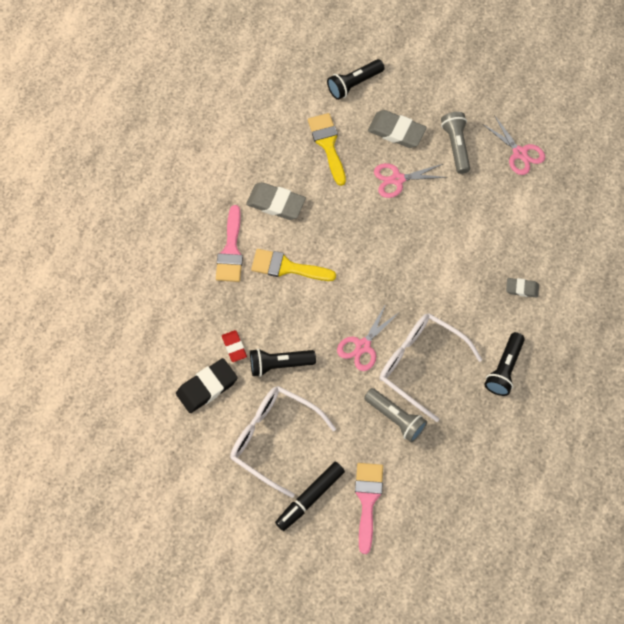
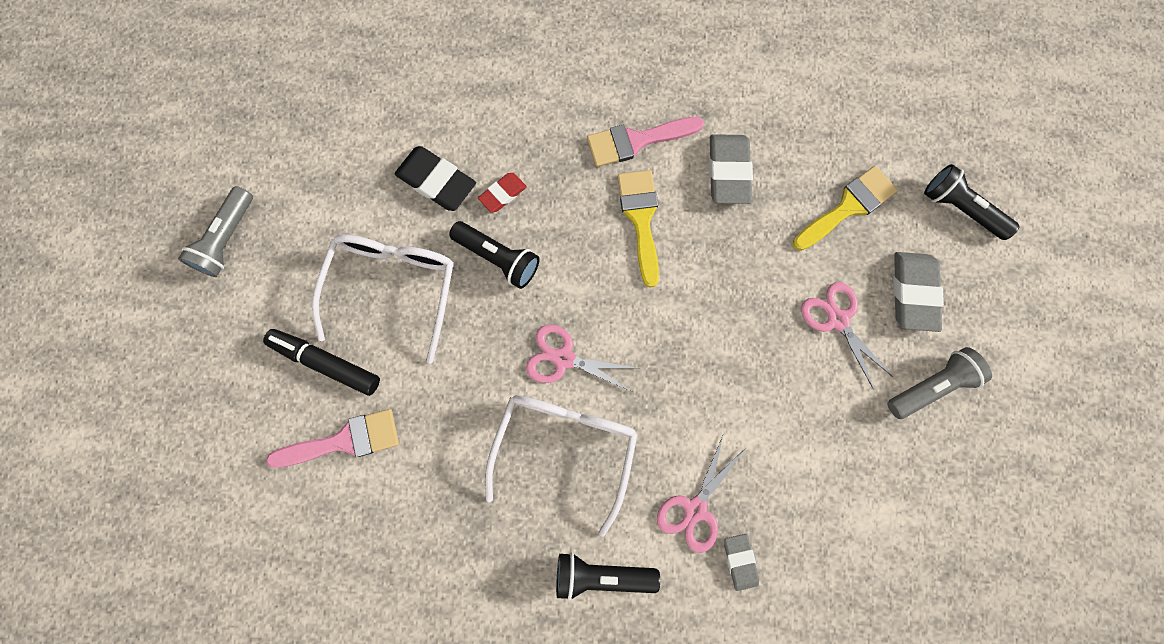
camera: 70 degrees right, 10 degrees up
(279, 364) = (498, 258): black flashlight -> black flashlight turned 150 degrees clockwise
(396, 418) = (473, 439): grey flashlight -> grey flashlight (227, 239)
(520, 153) = (964, 487): pink scissors -> pink scissors (695, 509)

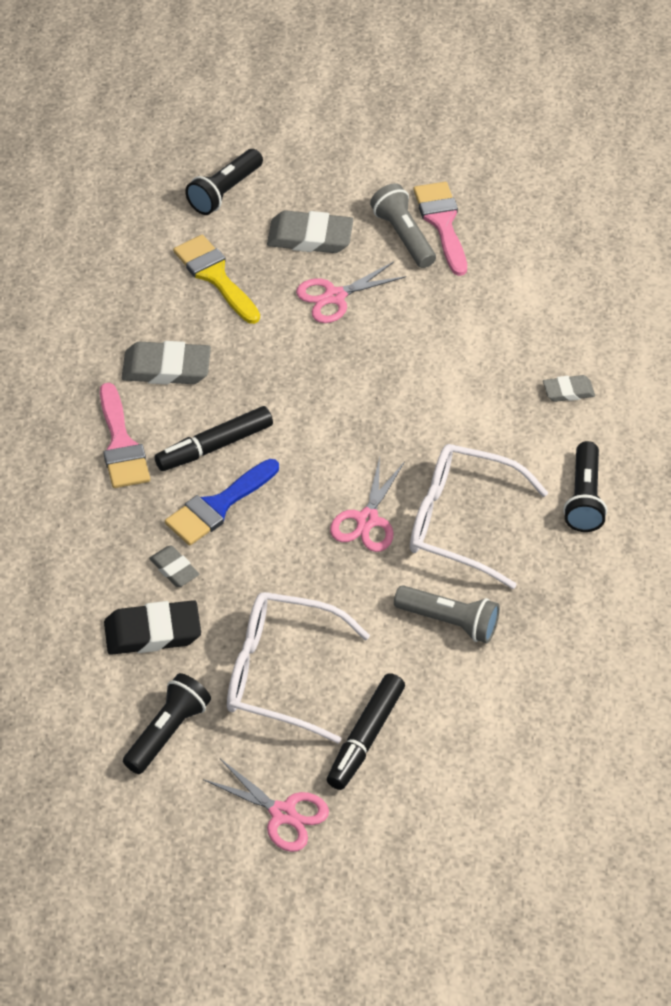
camera: 90 degrees left, 25 degrees down
(227, 239) = (209, 846): grey flashlight -> grey flashlight (449, 622)
(344, 440) = (452, 718): pink brush -> pink brush (442, 223)
(436, 181) = (152, 632): black eraser -> black eraser turned 45 degrees clockwise
(498, 258) = (251, 575): black flashlight -> black flashlight (167, 732)
(502, 194) = (174, 569): red eraser -> grey eraser
(573, 226) = (218, 506): none -> blue brush
(641, 219) = (214, 446): yellow brush -> black marker
(695, 509) = (520, 421): pink scissors -> pink scissors (283, 813)

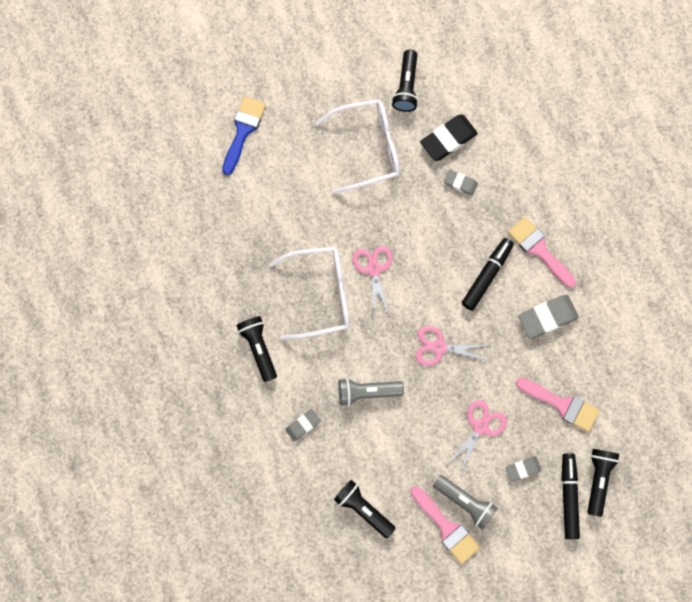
camera: 155 degrees right, 25 degrees up
(215, 276) = (562, 404): yellow brush -> pink brush
(218, 506) = (461, 236): blue brush -> blue brush (243, 130)
(283, 813) = (323, 71): pink scissors -> pink scissors (439, 347)
(310, 237) = (522, 469): grey eraser -> grey eraser, size x0.58
(365, 737) = (304, 133): black marker -> black marker (568, 497)
(449, 622) = (295, 225): grey flashlight -> grey flashlight (367, 392)
(536, 280) = (363, 509): none -> black flashlight

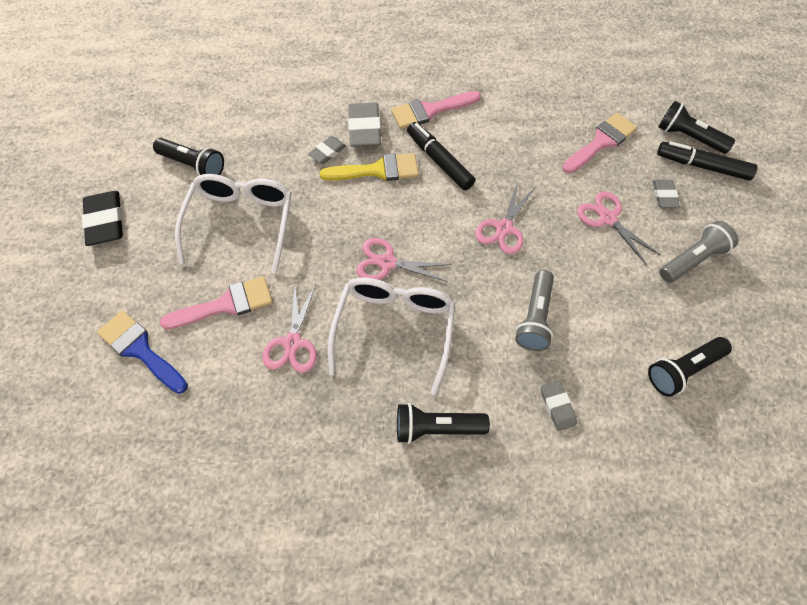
camera: 70 degrees left, 15 degrees down
(284, 229) = (293, 343): none -> pink scissors
(446, 527) = (720, 287): pink brush -> pink brush (226, 304)
(448, 139) = (273, 147): black eraser -> black eraser (105, 221)
(457, 230) = (377, 170): none -> yellow brush
(547, 317) = (504, 125): grey eraser -> grey eraser (364, 128)

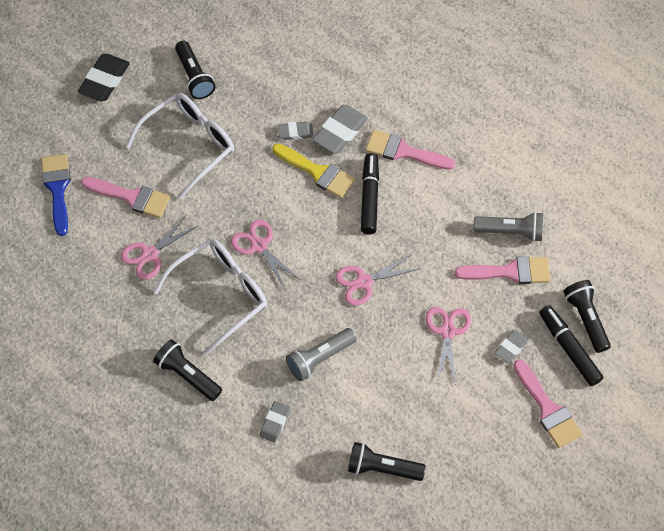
camera: 40 degrees right, 0 degrees up
(693, 259) = (477, 407): grey flashlight -> grey flashlight (511, 232)
(740, 220) = (548, 409): none -> pink brush

